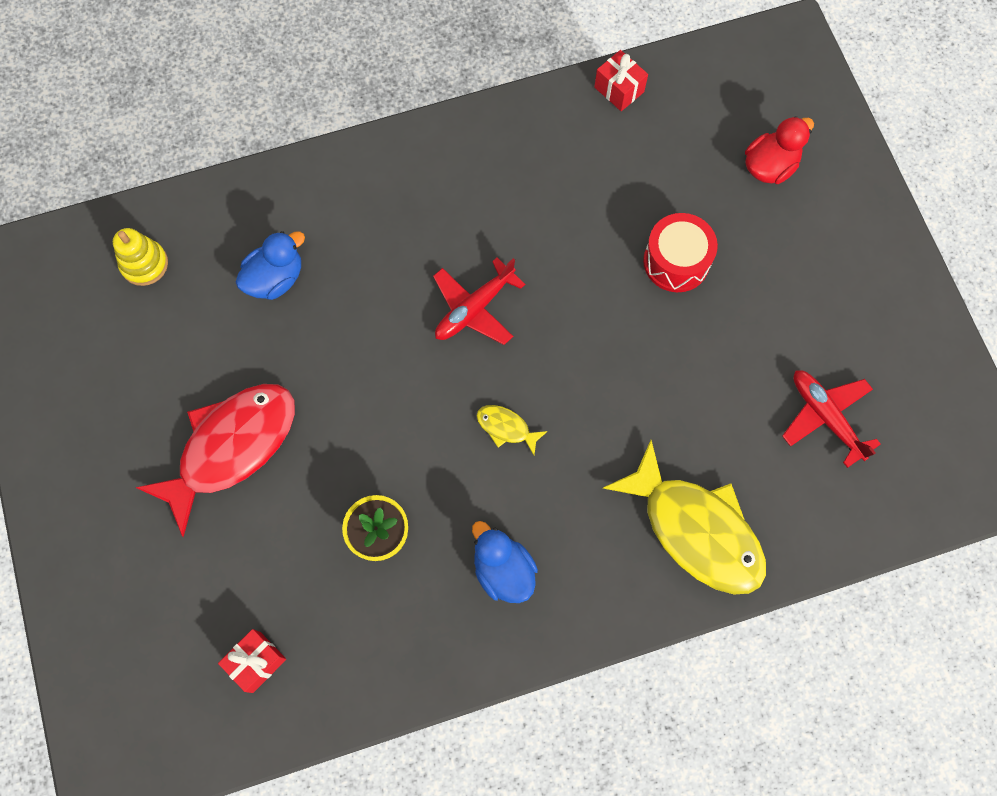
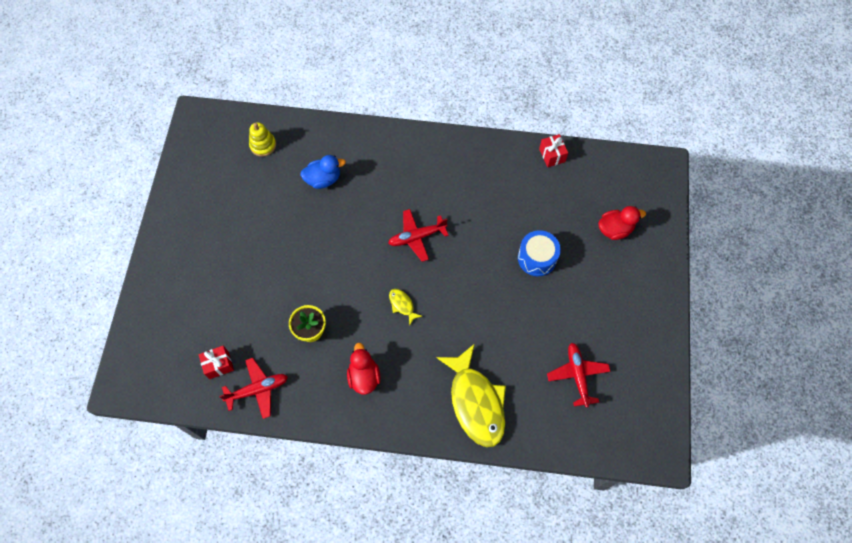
camera: 25 degrees right, 5 degrees down
(231, 448) = (259, 254): red fish -> none
(342, 672) = (258, 389): none -> red plane
(503, 570) = (364, 376): blue duck -> red duck
(676, 261) = (537, 258): red drum -> blue drum

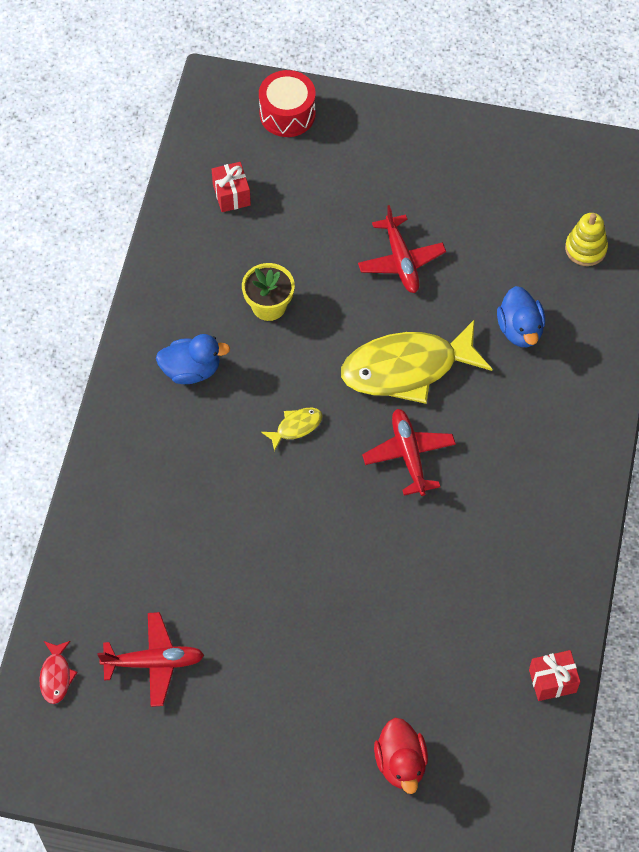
camera: 95 degrees right, 5 degrees down
(149, 333) = (287, 114): none -> red drum
(258, 389) = (190, 240): red plane -> red plane (401, 261)
(364, 376) = (191, 370): red duck -> blue duck
(475, 402) = (133, 513): yellow fish -> yellow fish (407, 368)
(537, 258) = (357, 630): blue drum -> none
(597, 436) = (56, 676): none -> red fish

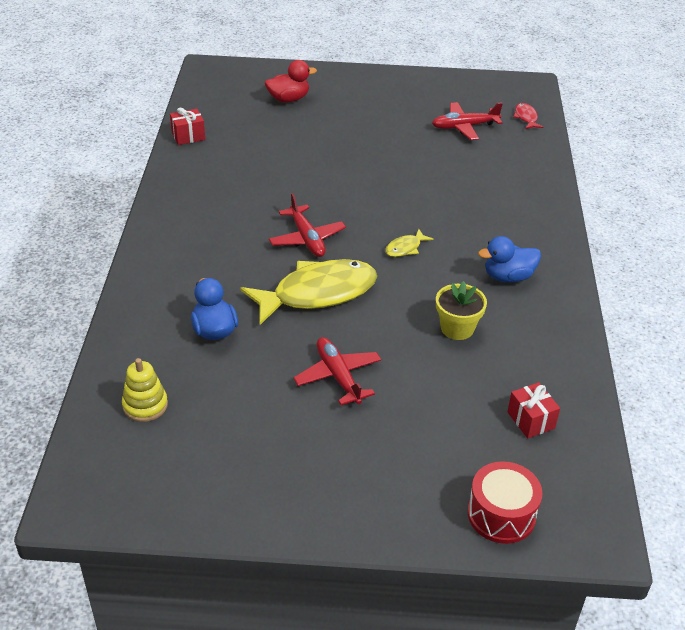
camera: 170 degrees right, 20 degrees down
(401, 763) = (288, 99): red duck -> red duck turned 90 degrees clockwise

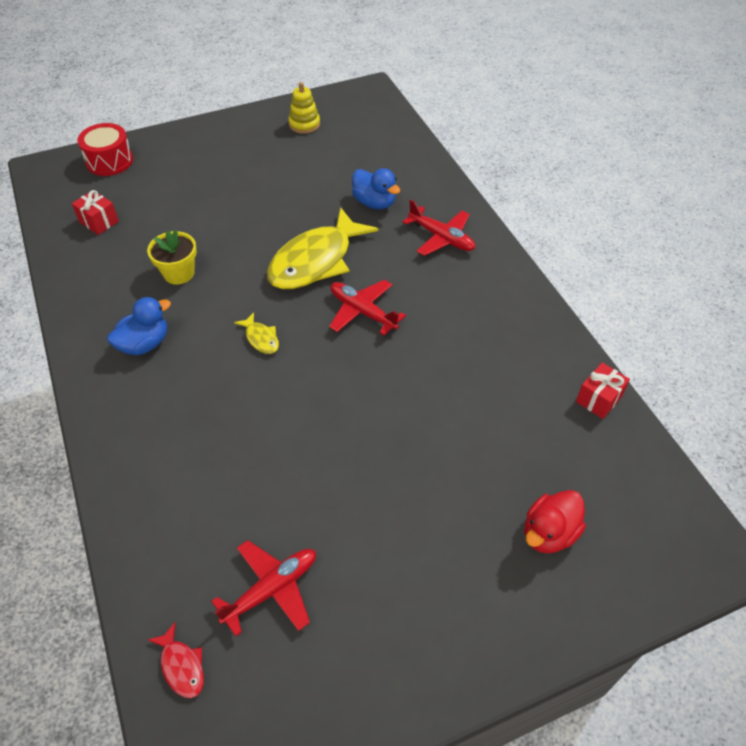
camera: 155 degrees right, 10 degrees up
(145, 405) = (377, 144): yellow stacking toy -> yellow stacking toy (304, 124)
(338, 376) = (259, 203): red plane -> red plane (441, 238)
(405, 248) = (261, 338): yellow fish -> yellow fish turned 120 degrees clockwise

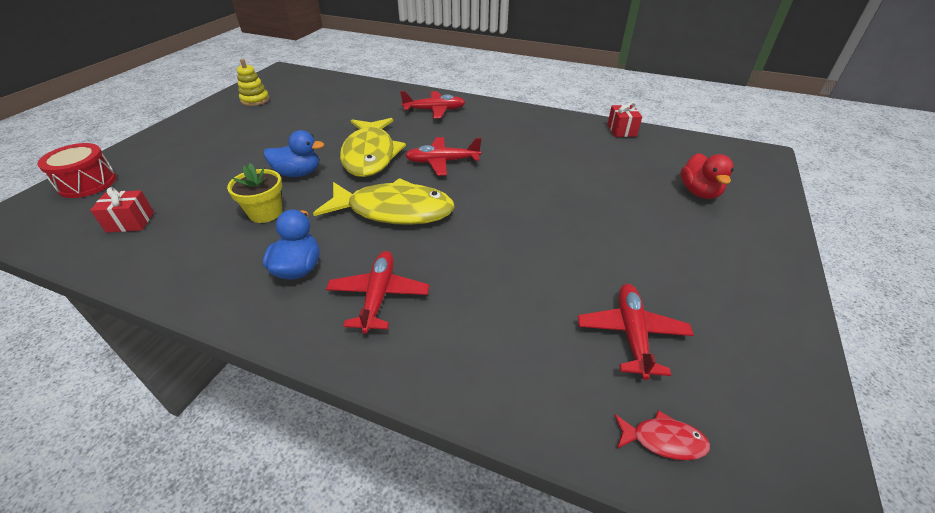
camera: 45 degrees left, 10 degrees down
(162, 409) = (378, 296): none -> red plane
(261, 338) = (394, 210): yellow fish -> yellow fish, size x2.39
(374, 203) = (367, 114): blue duck -> blue duck (298, 173)

